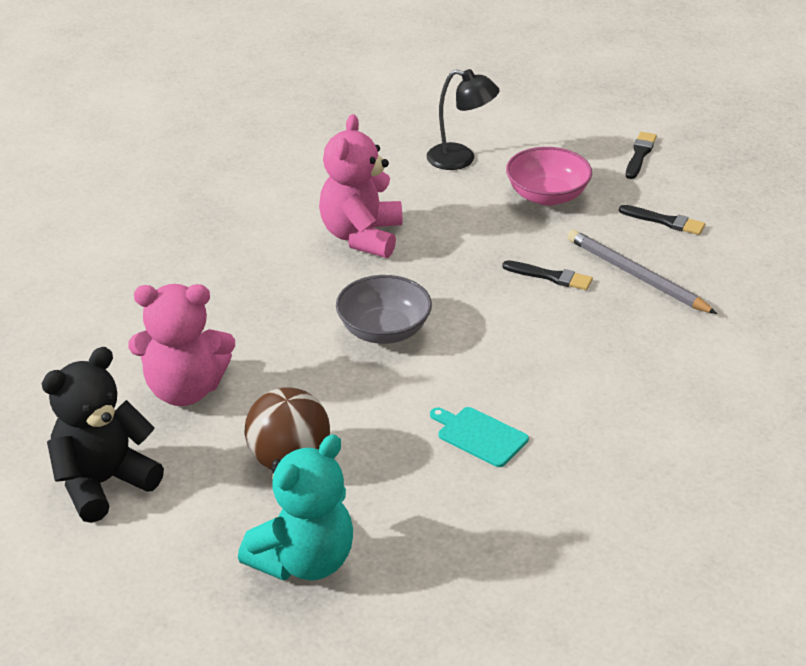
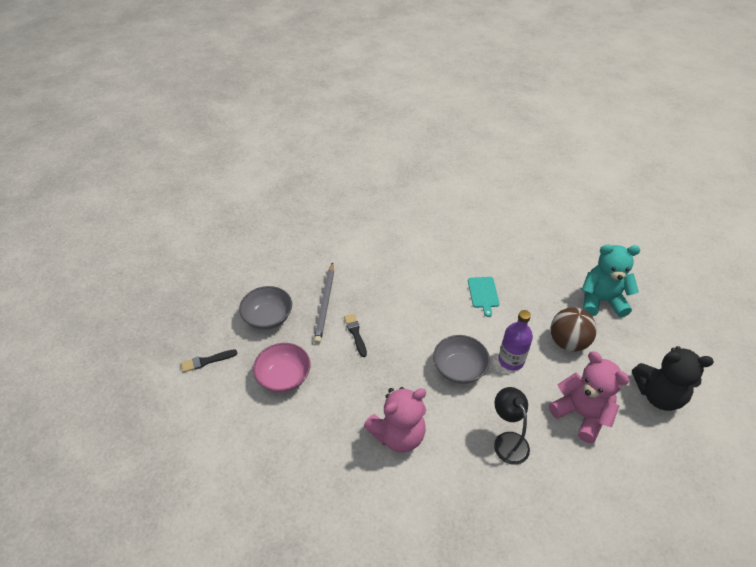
camera: 130 degrees left, 10 degrees up
(335, 384) = (511, 360): none -> purple bottle
(461, 159) = (278, 442): black lamp -> black lamp (507, 441)
(665, 221) = (268, 317): black brush -> grey bowl

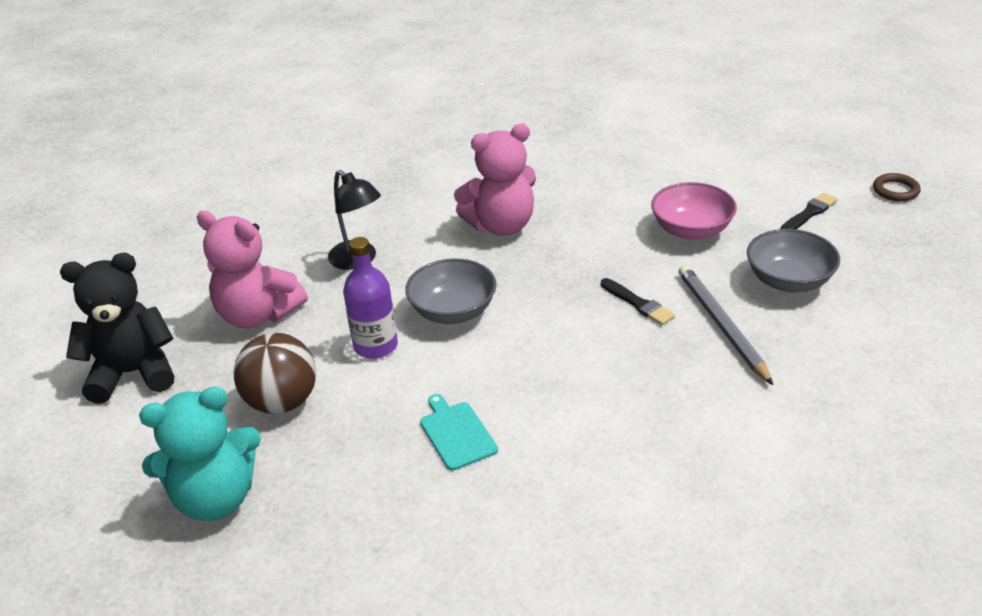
camera: 160 degrees right, 10 degrees down
(139, 358) = (895, 190): none -> brown ring
(398, 435) = (501, 225): pink teddy bear -> pink teddy bear turned 150 degrees counterclockwise

